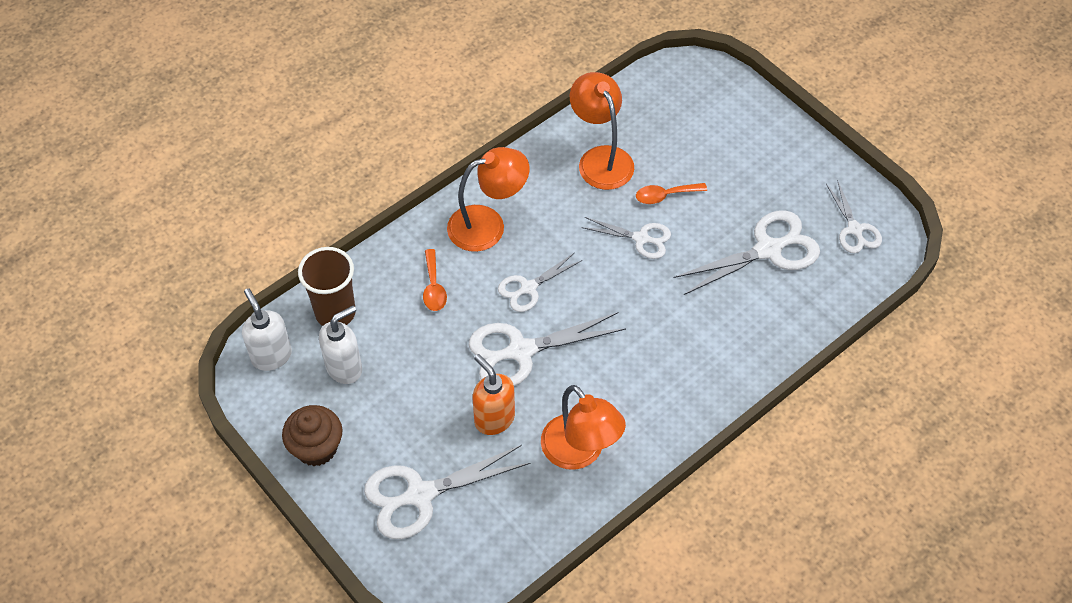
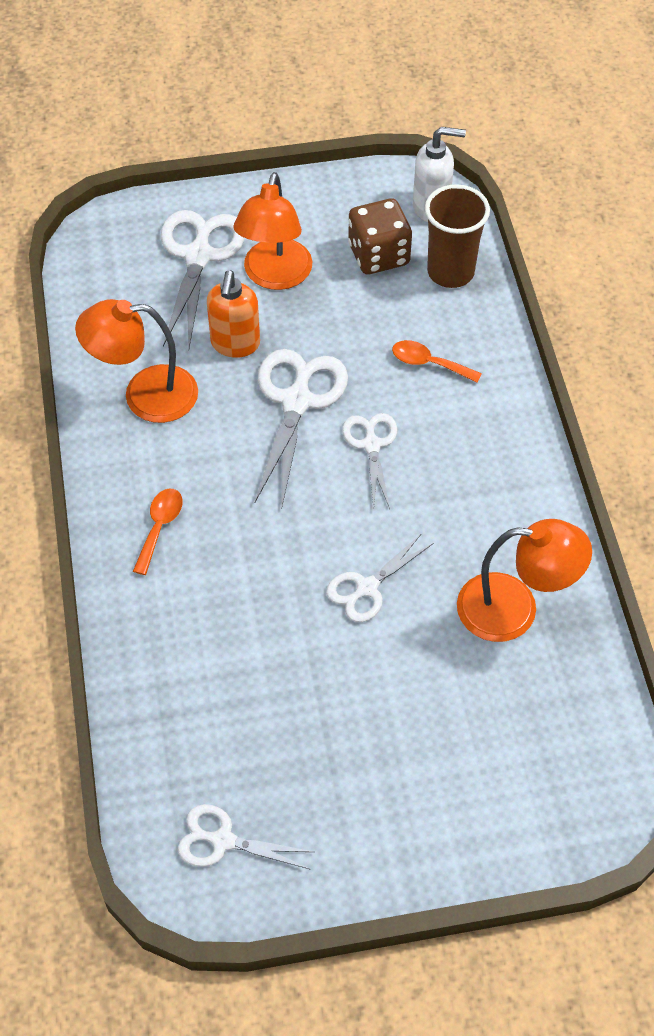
camera: 120 degrees right, 0 degrees up
(316, 448) = (305, 203): brown cupcake -> none
(345, 368) = (378, 255): white soap dispenser -> brown dice
(488, 225) = (482, 447): orange lamp -> orange lamp (275, 276)
(494, 419) = (235, 344): orange soap dispenser -> orange soap dispenser turned 105 degrees clockwise
(665, 195) = (414, 649): orange spoon -> orange spoon (159, 527)
(768, 250) = (261, 716): white scissors -> none

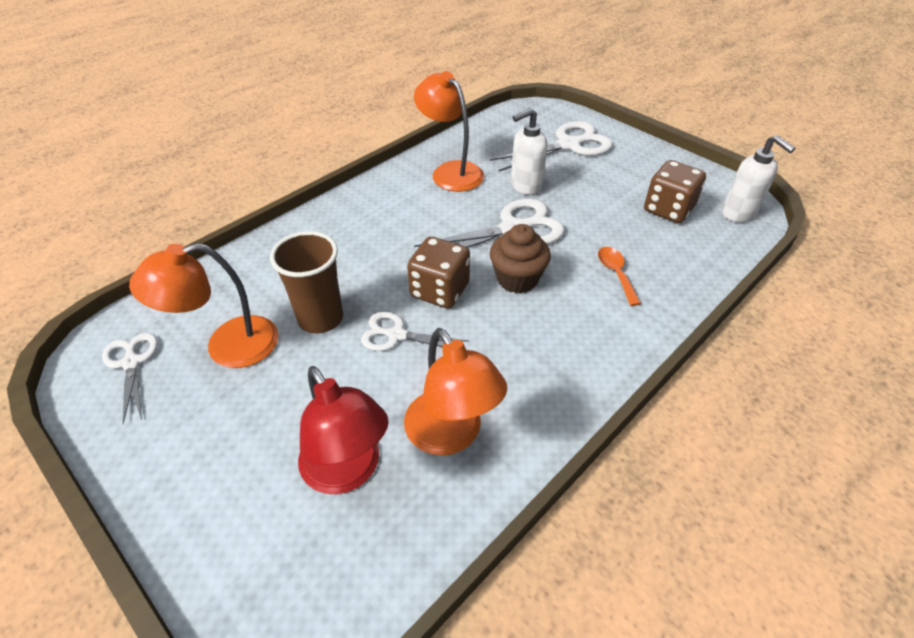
camera: 55 degrees right, 10 degrees down
(159, 527) = (362, 219): orange spoon -> none
(235, 344) = (525, 186): orange soap dispenser -> white soap dispenser
(275, 276) = (593, 177): orange lamp -> orange lamp (227, 346)
(335, 518) = (439, 290): none -> brown dice
(371, 445) = (517, 279): white scissors -> brown cupcake
(450, 272) = (702, 247): brown cup -> brown cup (320, 318)
(496, 705) = (347, 471): none -> red lamp

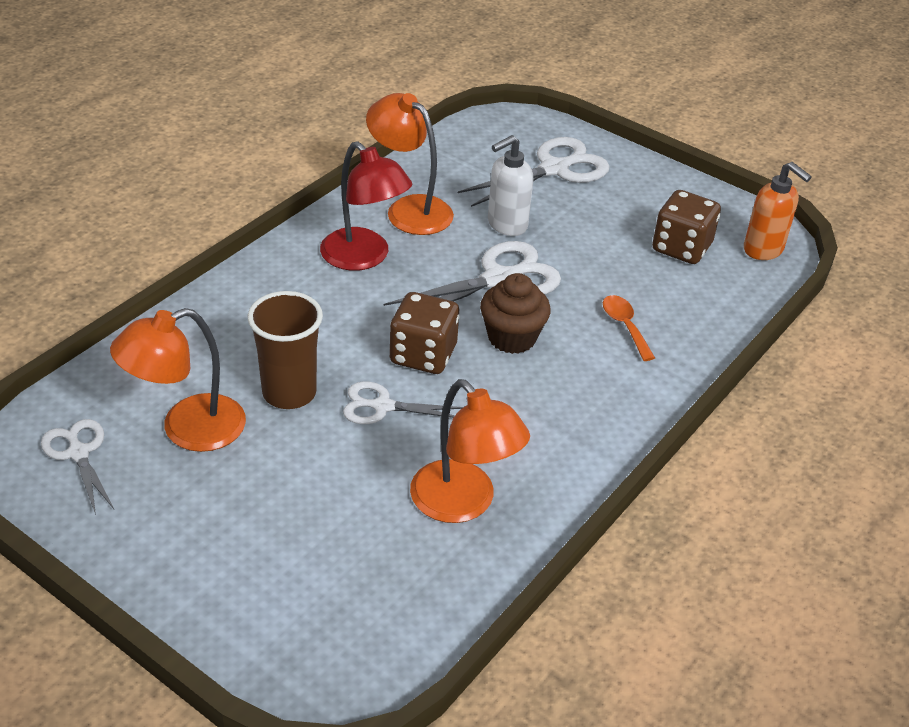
camera: 10 degrees left, 5 degrees down
(347, 471) = (360, 544): red lamp -> red lamp (364, 257)
(739, 213) = (764, 250): white soap dispenser -> orange soap dispenser

